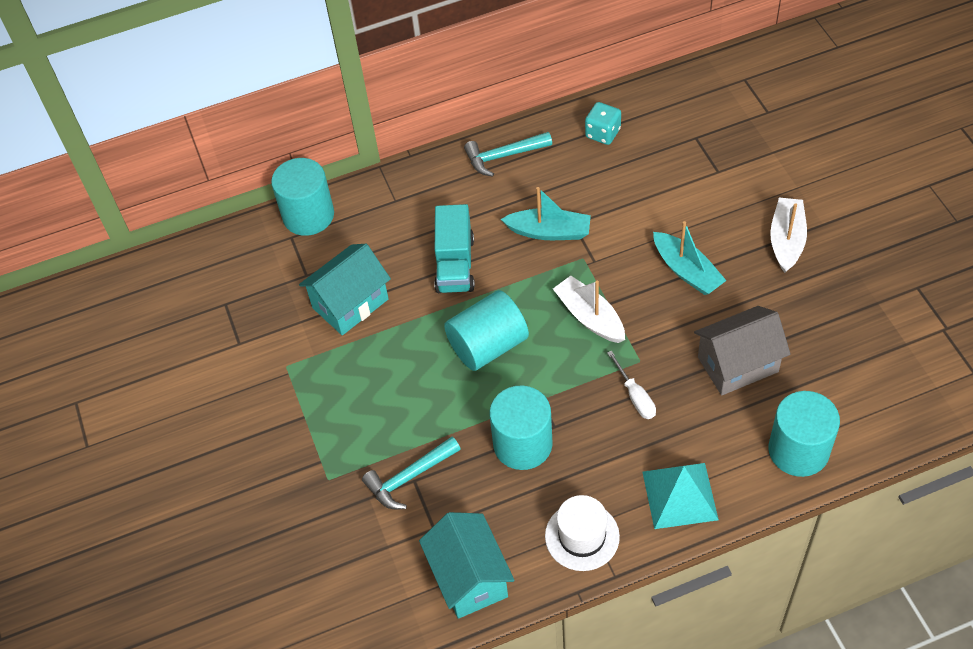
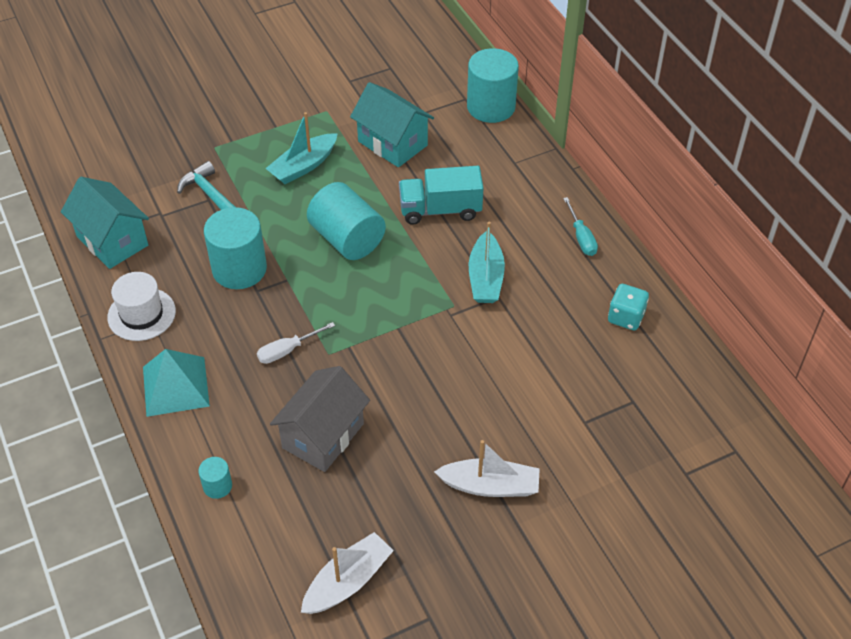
camera: 80 degrees right, 5 degrees down
(469, 578) = (112, 241): turquoise house -> turquoise house turned 75 degrees clockwise
(503, 156) = (581, 237): turquoise hammer -> turquoise screwdriver
(589, 317) = (381, 313): white boat -> white boat (348, 581)
(687, 271) = (442, 392): turquoise boat -> turquoise boat (303, 166)
(738, 364) = (323, 435): grey house -> grey house turned 60 degrees clockwise
(798, 450) = (217, 486): turquoise cylinder -> turquoise cylinder, size x0.47

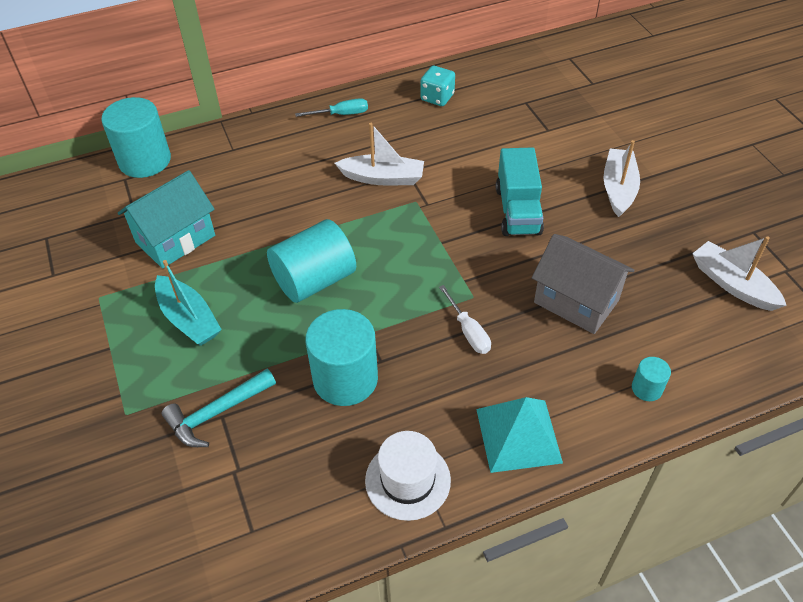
camera: 85 degrees left, 0 degrees up
(112, 241) = (274, 527): turquoise house -> none
(440, 210) = (286, 205): turquoise truck -> turquoise truck (517, 210)
(486, 278) = (383, 178): turquoise boat -> white boat

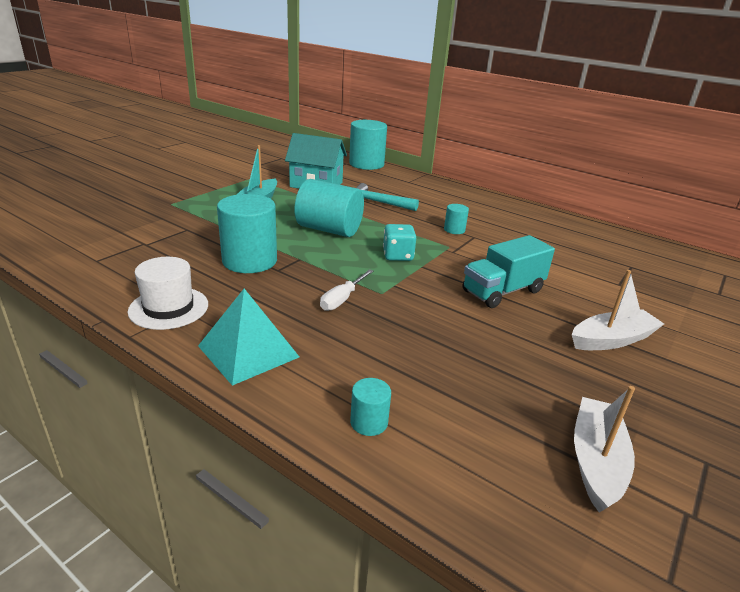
camera: 55 degrees right, 20 degrees down
(216, 413) = (188, 227): turquoise hammer -> turquoise hammer (378, 202)
(341, 114) = (491, 203): turquoise screwdriver -> none
(383, 178) = (454, 230): white boat -> turquoise cylinder
(437, 97) = (567, 230): turquoise dice -> turquoise dice (398, 255)
(576, 301) = (435, 347): grey house -> none

